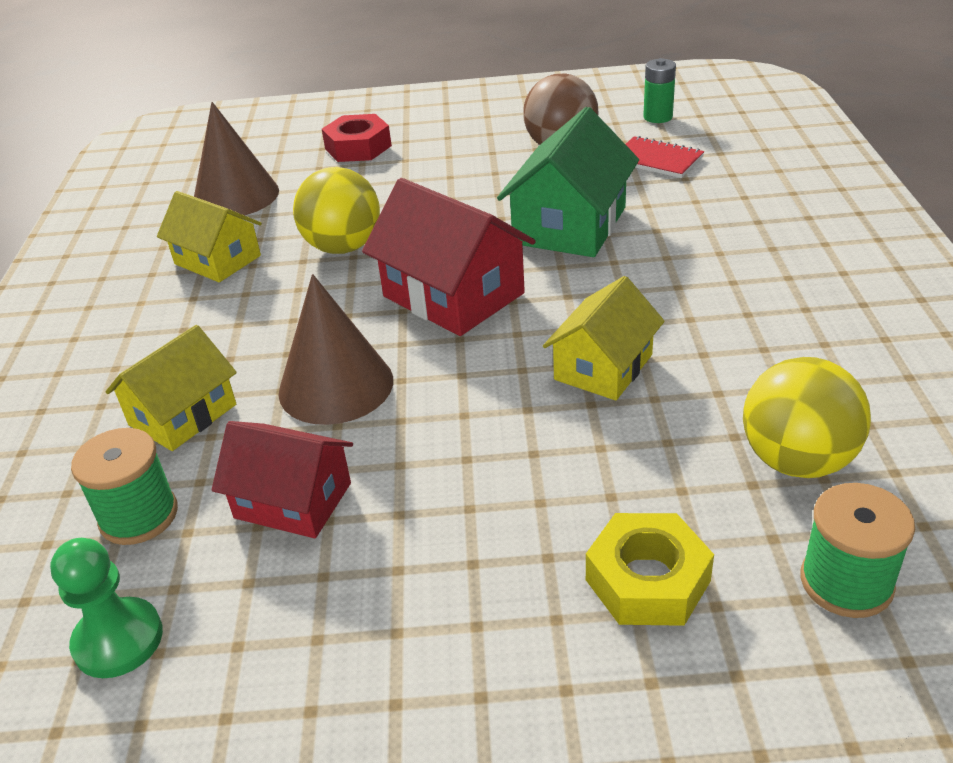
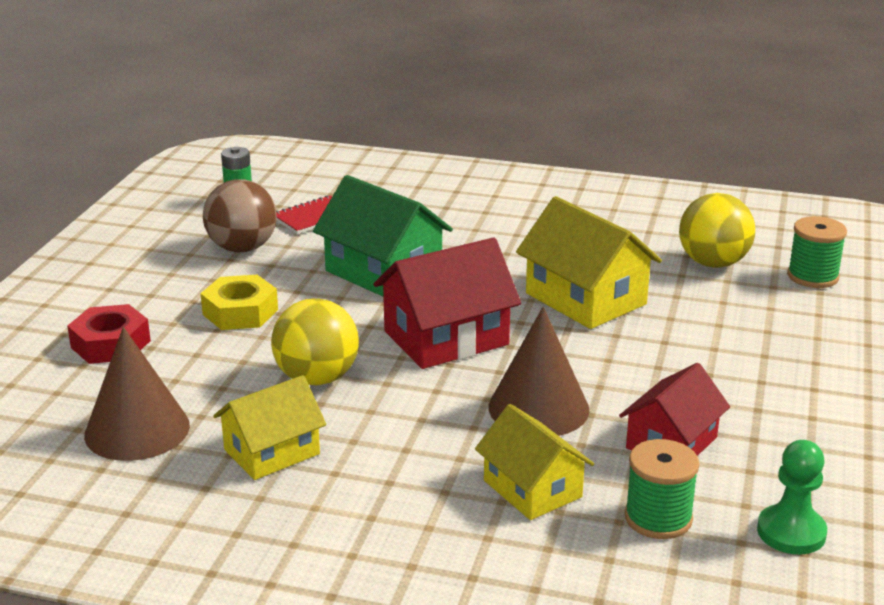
camera: 75 degrees left, 10 degrees down
(603, 367) = (585, 299): yellow house -> yellow house, size x1.51
(647, 580) = (794, 328): yellow nut -> yellow nut (240, 312)

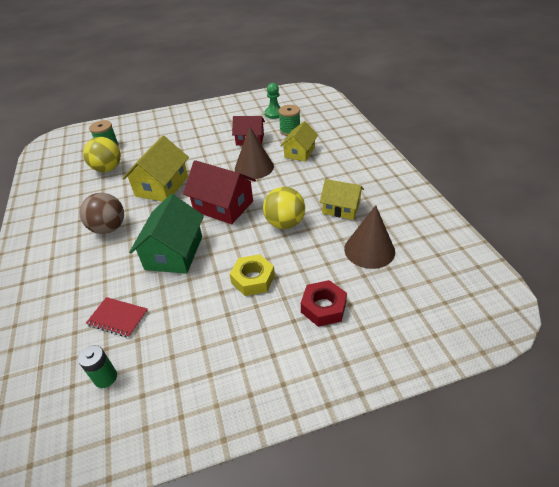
camera: 120 degrees left, 15 degrees up
(242, 248) = (180, 325): brown ball -> brown ball (109, 228)

